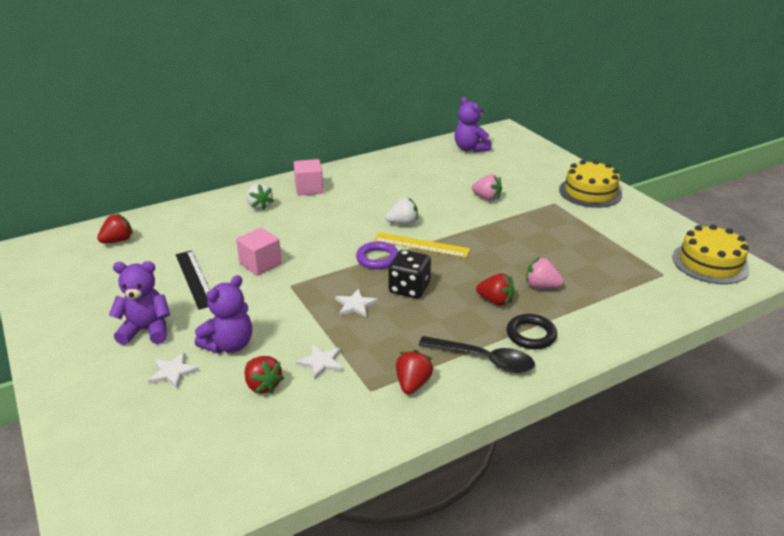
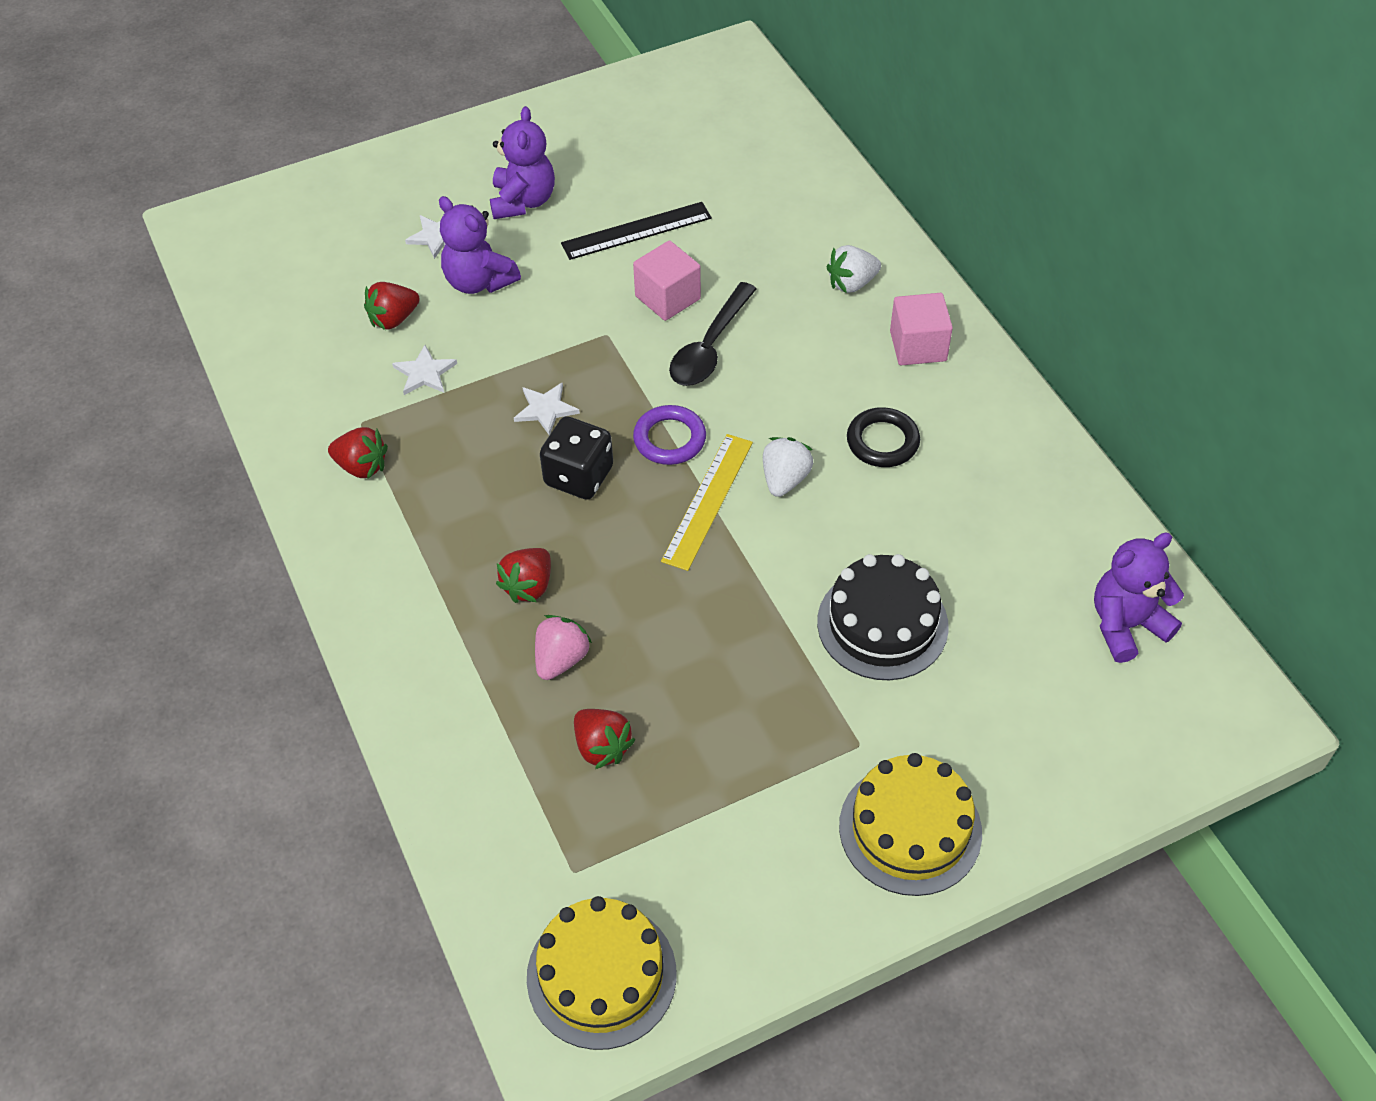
camera: 95 degrees right, 20 degrees up
(118, 241) = (747, 137): red strawberry -> red strawberry (602, 747)
(403, 223) = (785, 479): white strawberry -> white strawberry turned 150 degrees counterclockwise
(483, 359) = (392, 551): black spoon -> black spoon (710, 347)
(487, 198) = (882, 624): pink strawberry -> black cake
(531, 335) = (436, 619): black ring -> black ring (882, 441)

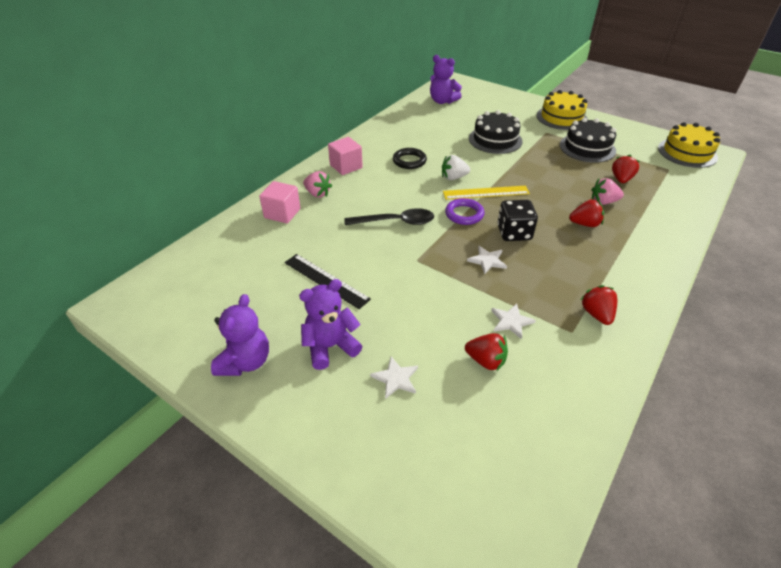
camera: 120 degrees left, 10 degrees down
(479, 281) = (420, 333): purple teddy bear -> purple teddy bear (245, 362)
(667, 297) = (372, 248): pink cube -> pink cube (282, 213)
(747, 777) = (587, 148): none -> black cake
(852, 283) = (317, 194): white strawberry -> pink strawberry

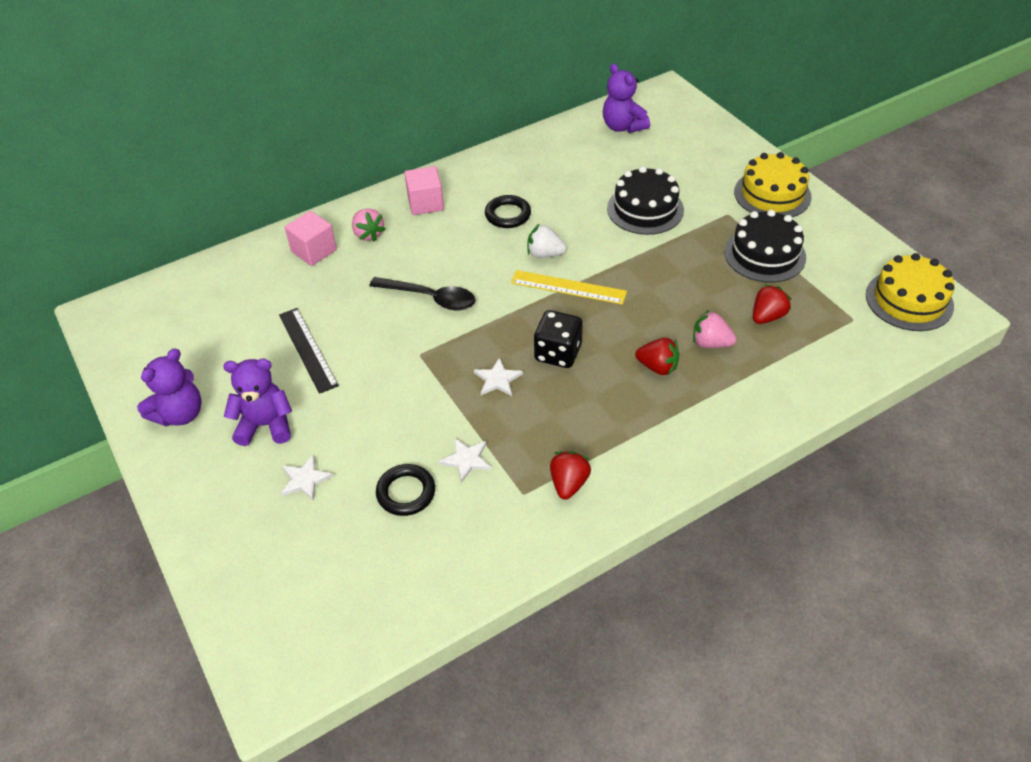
camera: 25 degrees right, 5 degrees up
(464, 214) = (518, 310): purple ring -> none
(486, 361) = (406, 492): red strawberry -> black ring

